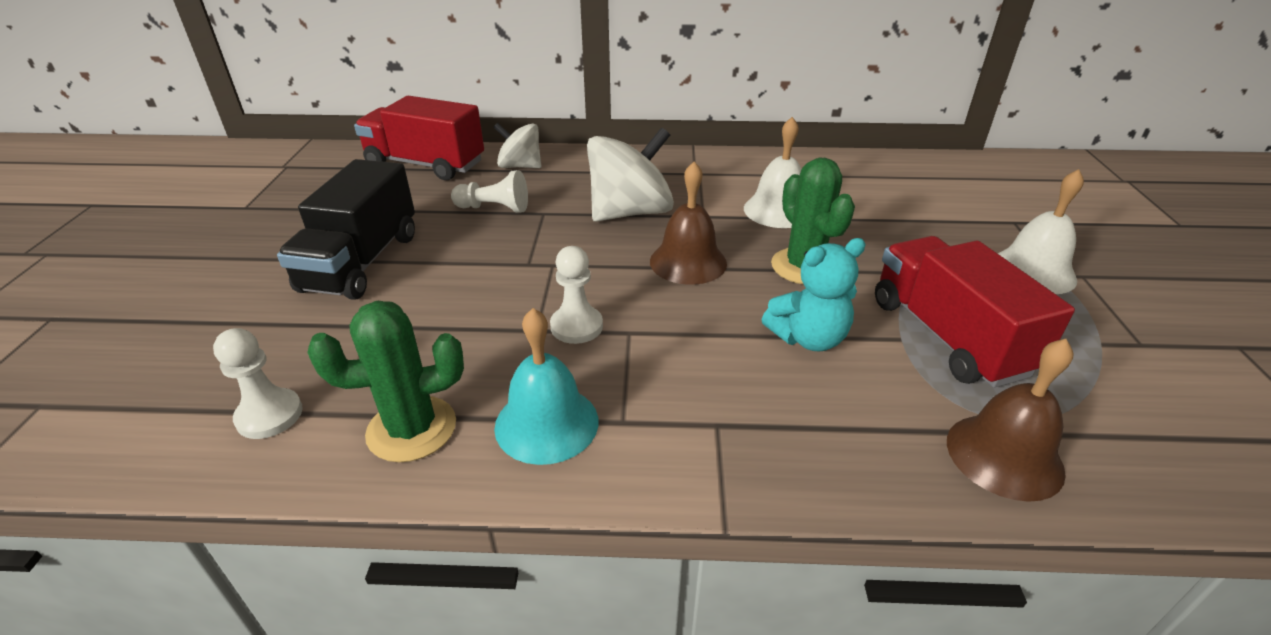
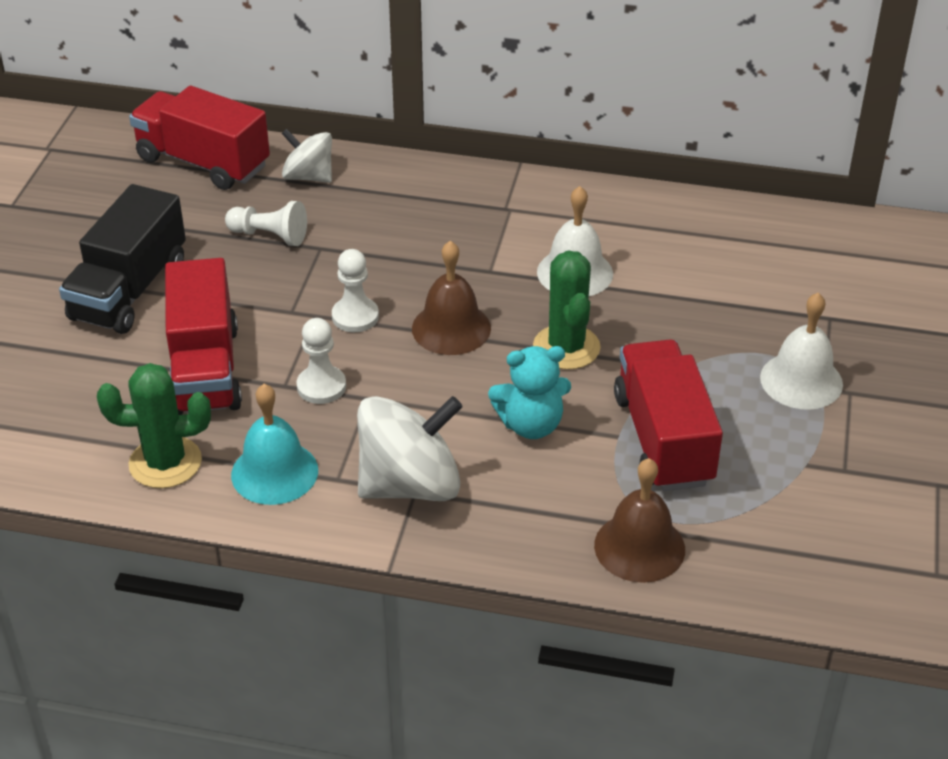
camera: 10 degrees right, 5 degrees up
(269, 415) = (52, 437): white pawn -> white pawn (355, 316)
(448, 323) = (205, 369): none -> red truck
(630, 212) = (413, 258): white spinning top -> white spinning top (410, 484)

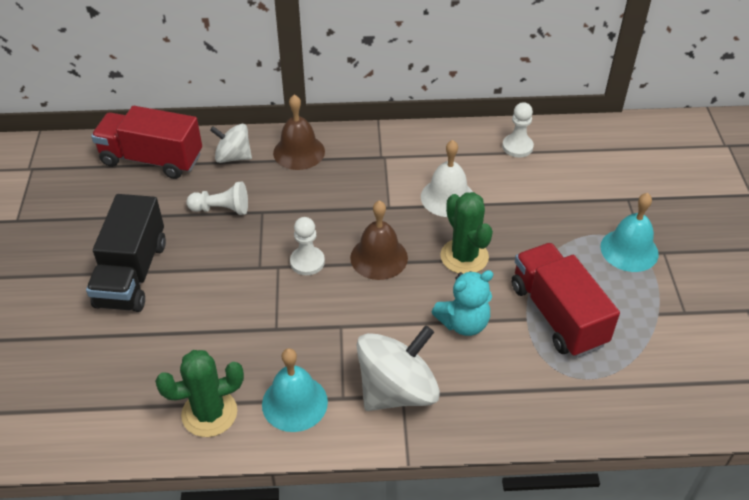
camera: 15 degrees left, 5 degrees up
(205, 369) = (212, 328): red truck -> none
(321, 386) = (303, 324): white pawn -> white pawn (517, 147)
(639, 547) = (575, 404): brown bell -> brown bell (299, 152)
(801, 380) = (629, 250): white bell -> turquoise bell

